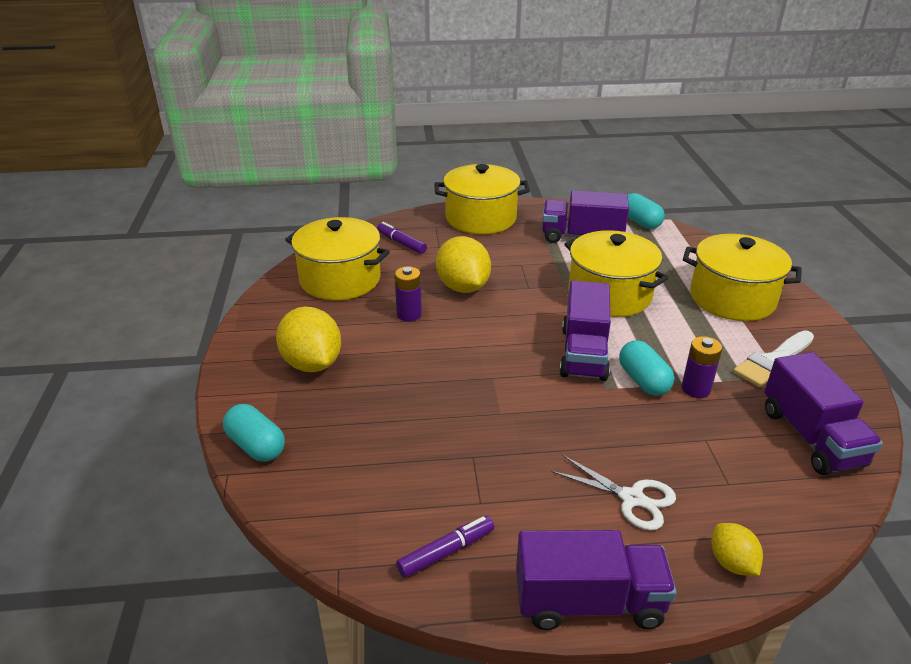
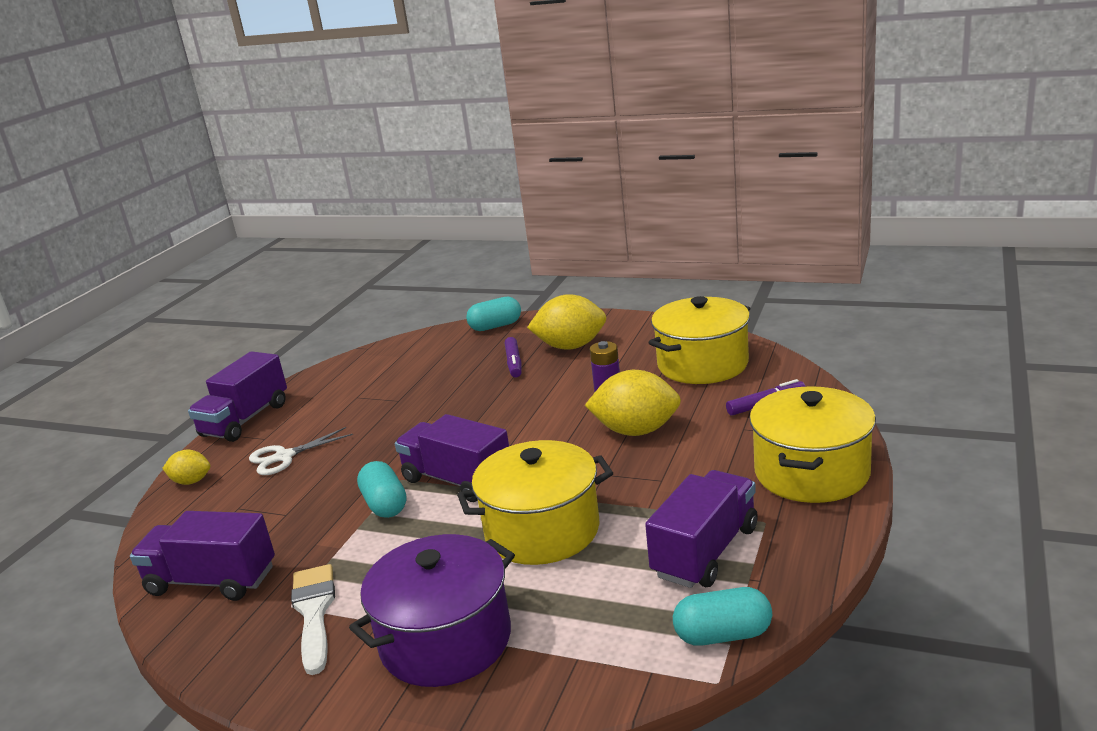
camera: 120 degrees right, 10 degrees down
(446, 552) = (336, 380): purple marker -> purple marker (514, 363)
(643, 381) = (385, 504): turquoise capsule -> turquoise capsule turned 60 degrees clockwise
(696, 389) = (341, 534): purple battery -> none
(732, 298) = (446, 640): yellow pot -> purple pot

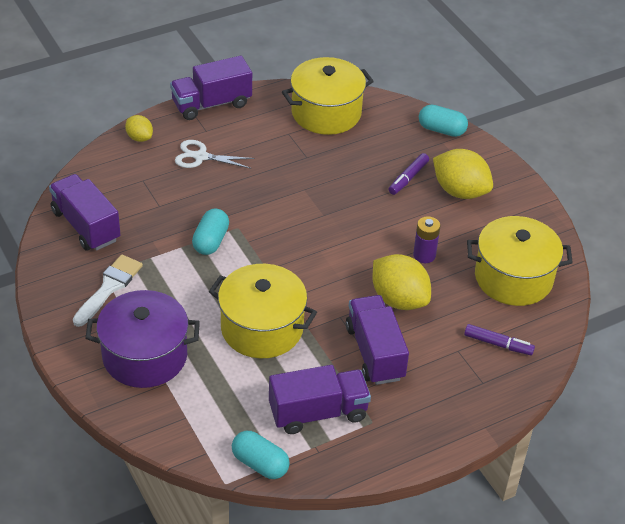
camera: 35 degrees right, 20 degrees up
(457, 480) = (263, 254): purple truck -> purple truck (375, 353)
(811, 472) = (444, 414): yellow pot -> yellow pot (326, 113)

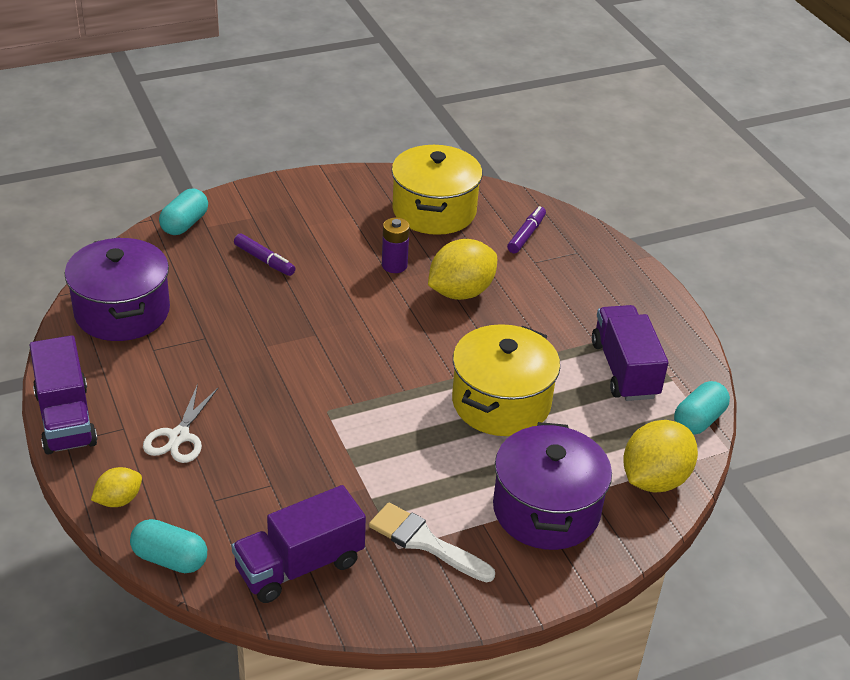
camera: 85 degrees left, 5 degrees down
(211, 241) = (348, 437): turquoise capsule -> turquoise capsule (170, 559)
(326, 113) = (122, 312): yellow pot -> purple pot
(375, 353) = (538, 319): purple truck -> none
(460, 191) = (295, 226): yellow lemon -> yellow lemon (654, 479)

